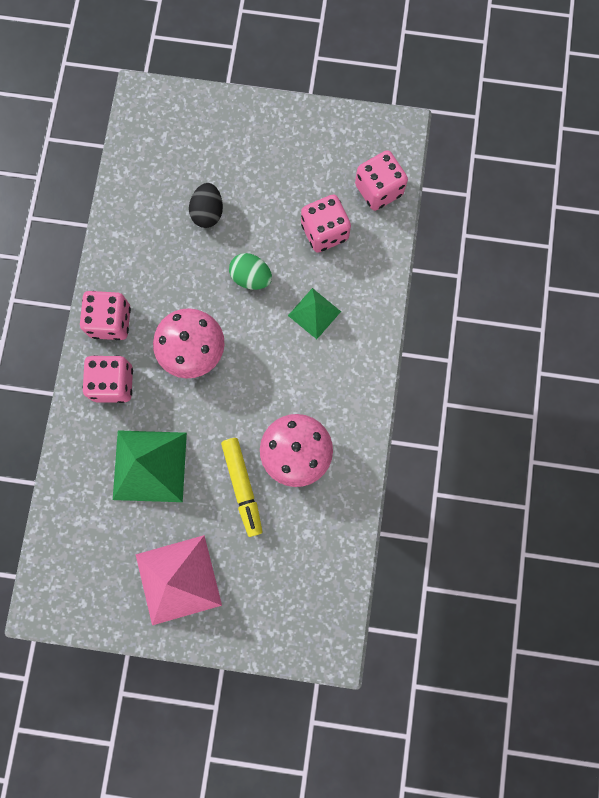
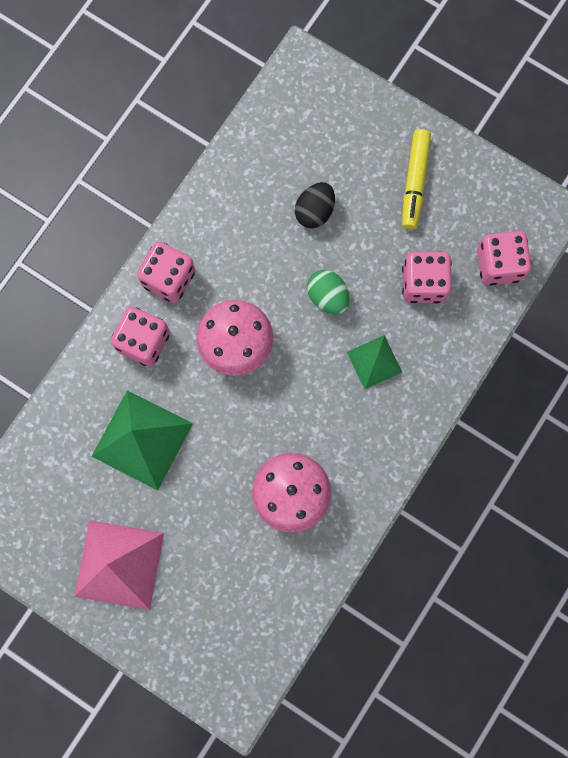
camera: 25 degrees right, 0 degrees up
(243, 487) = (223, 503): yellow marker -> yellow marker (414, 182)

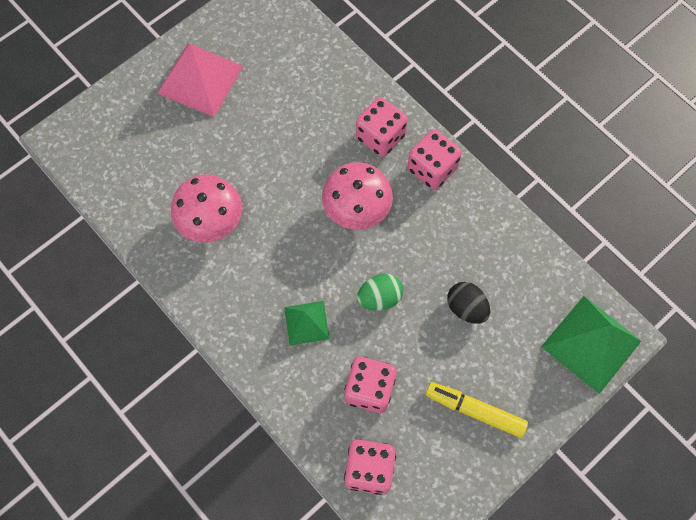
camera: 105 degrees right, 10 degrees down
(142, 439) = (296, 118): green pyramid -> green pyramid (591, 344)

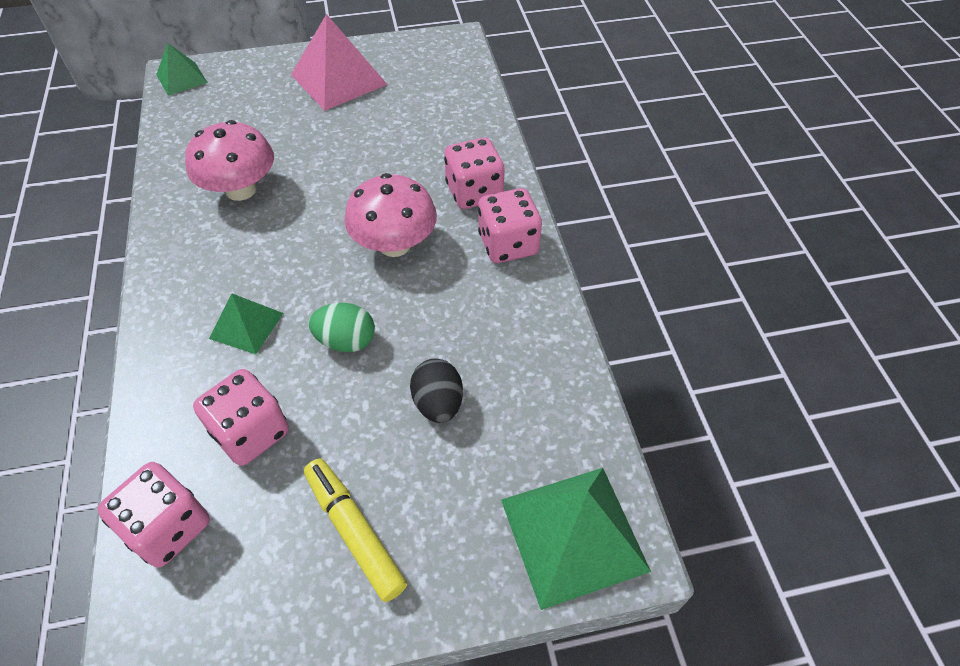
camera: 30 degrees right, 15 degrees down
(69, 142) = (181, 78): none -> green pyramid

